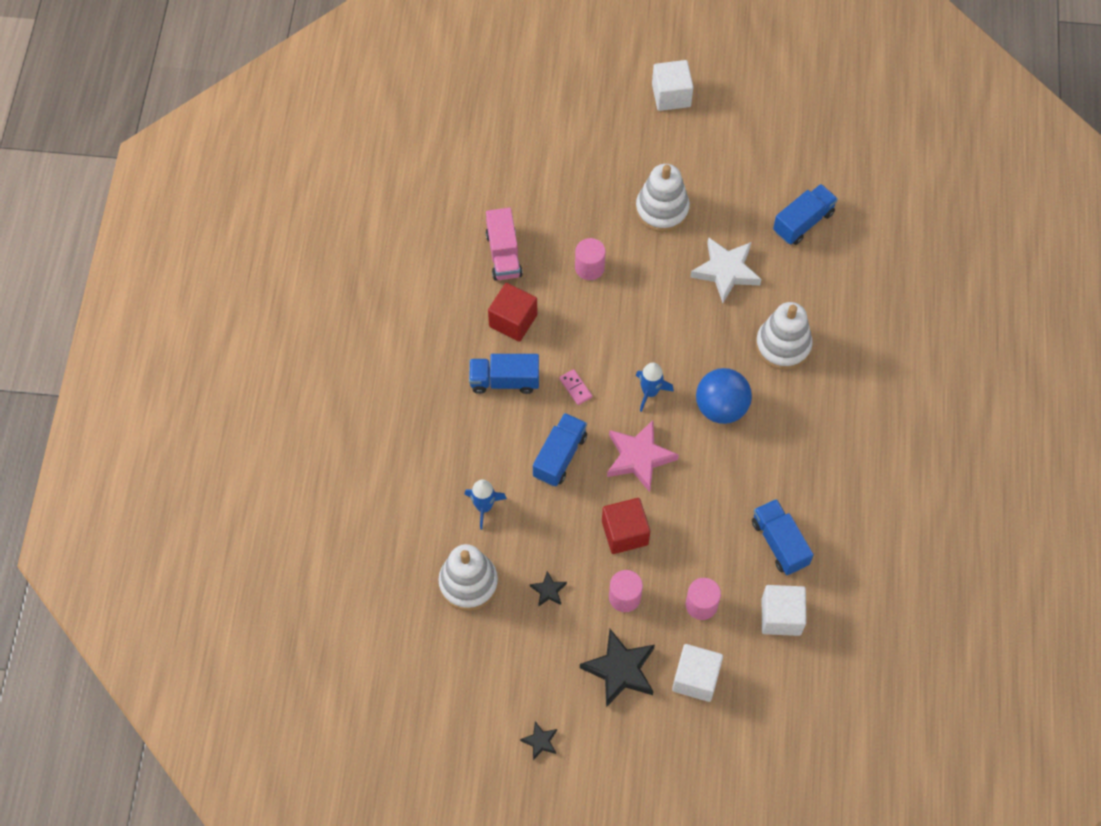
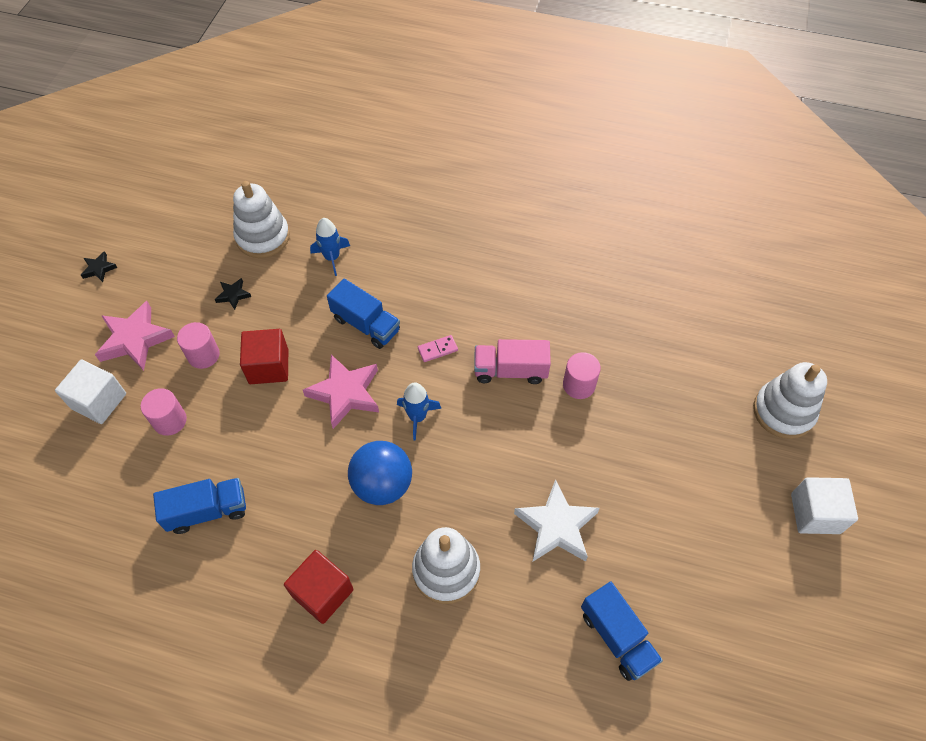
camera: 100 degrees right, 5 degrees down
(503, 254) = (604, 310): pink truck -> pink truck (510, 370)
(504, 381) = (458, 291): blue truck -> none
(513, 320) = (525, 307): red cube -> red cube (322, 593)
(620, 670) = (135, 339): black star -> pink star
(662, 209) = (648, 472): white stacking toy -> white stacking toy (783, 411)
(781, 616) = (127, 494): white cube -> none

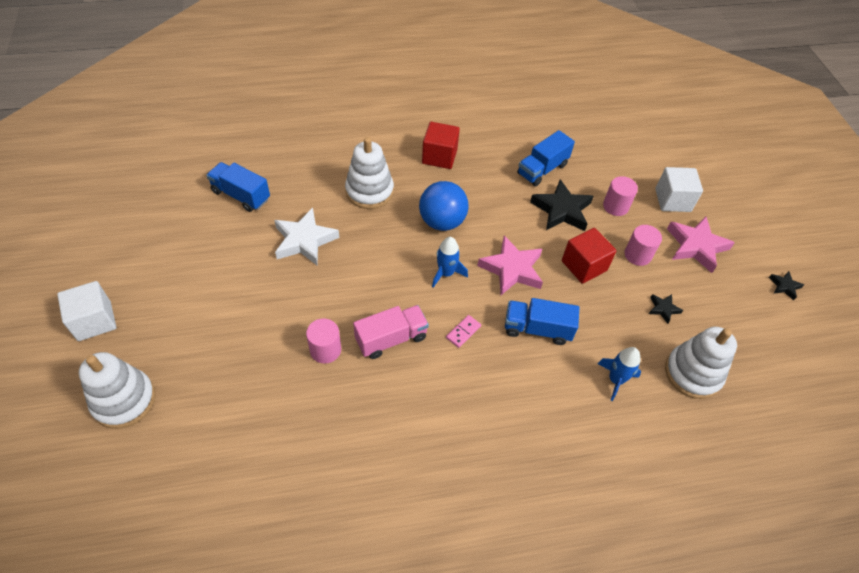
camera: 150 degrees right, 5 degrees down
(234, 442) = (561, 210): none -> black star

